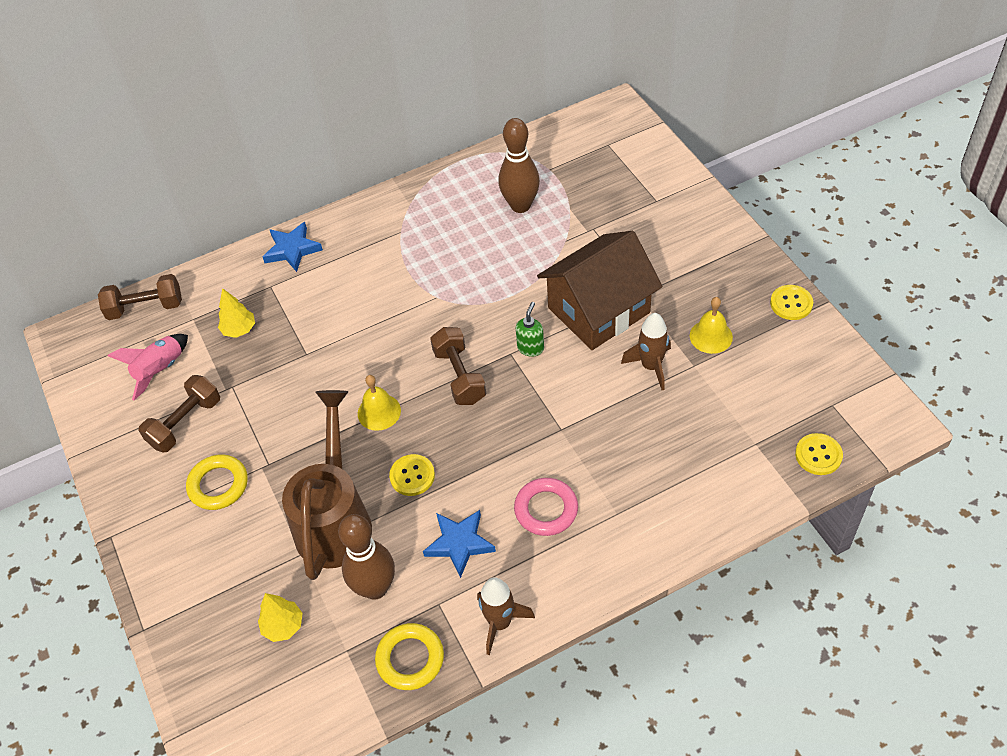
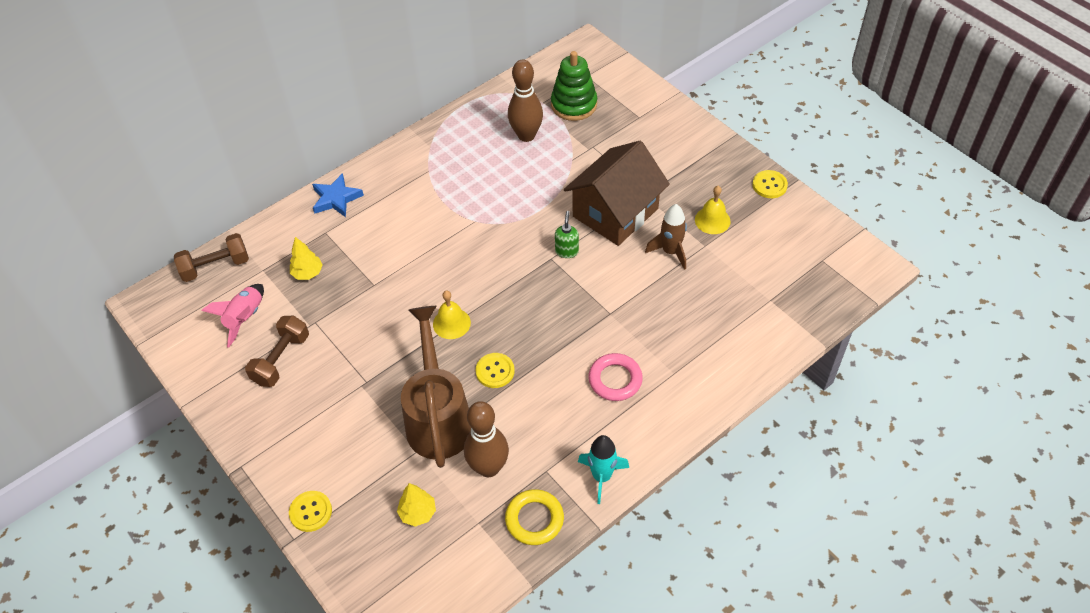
camera: 15 degrees left, 0 degrees up
(218, 485) = (326, 406): yellow ring -> none
(459, 376) = (513, 283): brown dumbbell -> none
(459, 543) = (550, 419): blue star -> none
(500, 623) = (602, 477): brown rocket -> turquoise rocket
(584, 176) = (574, 105): none -> green stacking toy
(818, 455) = (821, 301): yellow button -> yellow button (311, 512)

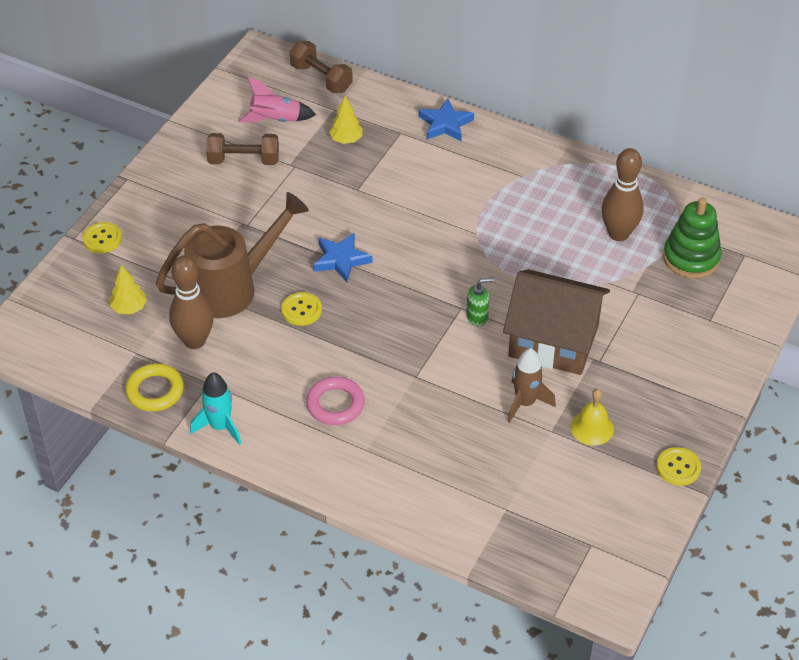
camera: 65 degrees right, 5 degrees down
(451, 323) = (341, 260): yellow bell -> blue star

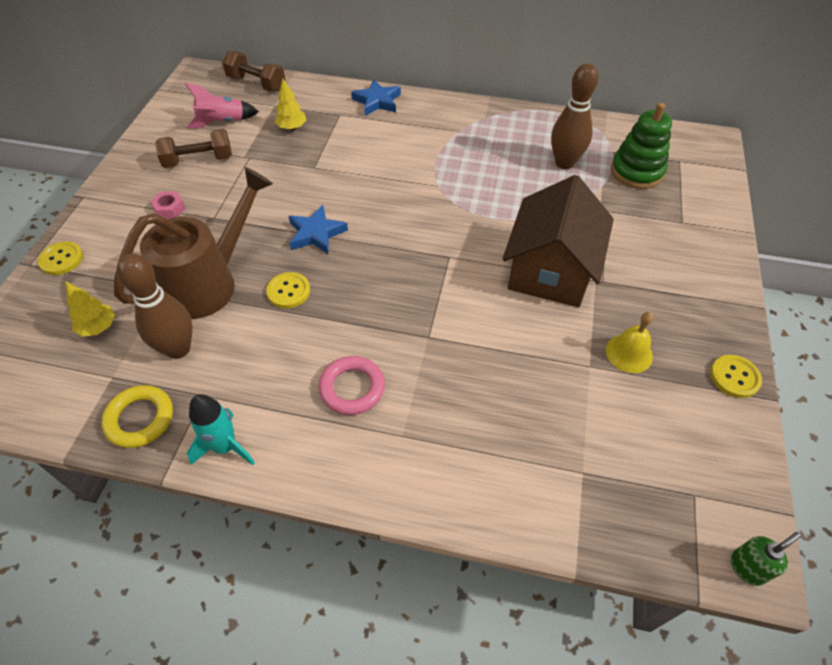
camera: 15 degrees left, 5 degrees up
(207, 207) = (169, 209): none -> pink nut
(477, 317) = (468, 262): green soap dispenser -> green soap dispenser (747, 567)
(525, 403) = (551, 341): brown rocket -> none
(553, 340) = (550, 270): brown house -> brown house turned 75 degrees counterclockwise

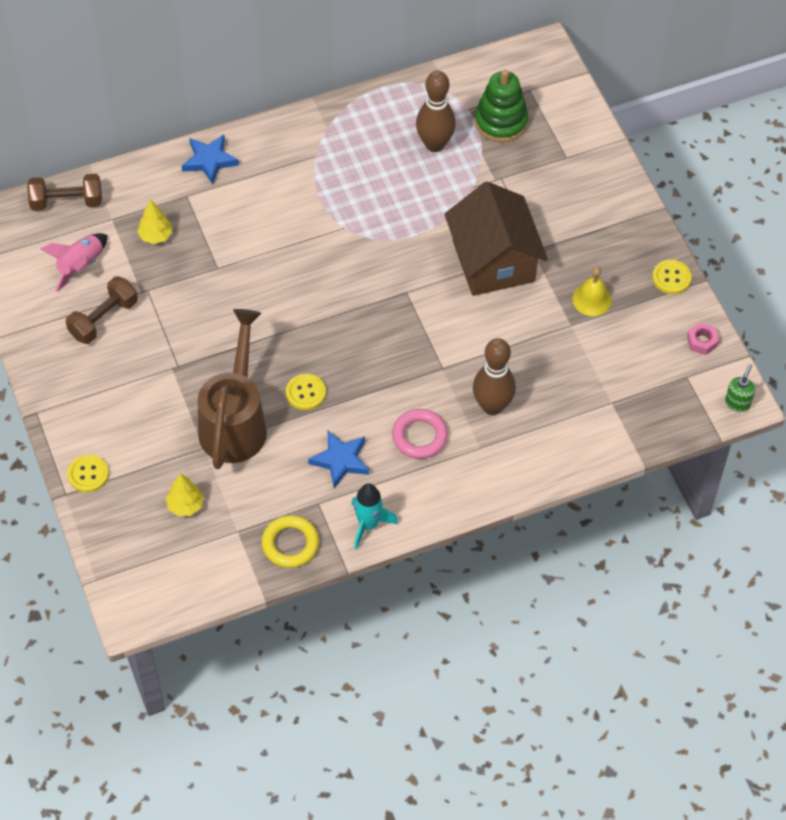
camera: 35 degrees left, 5 degrees up
(169, 209) = (130, 379): pink nut -> pink nut (702, 341)
(178, 349) = (265, 484): brown bowling pin -> brown bowling pin (492, 406)
(316, 233) = (281, 331): blue star -> blue star (340, 460)

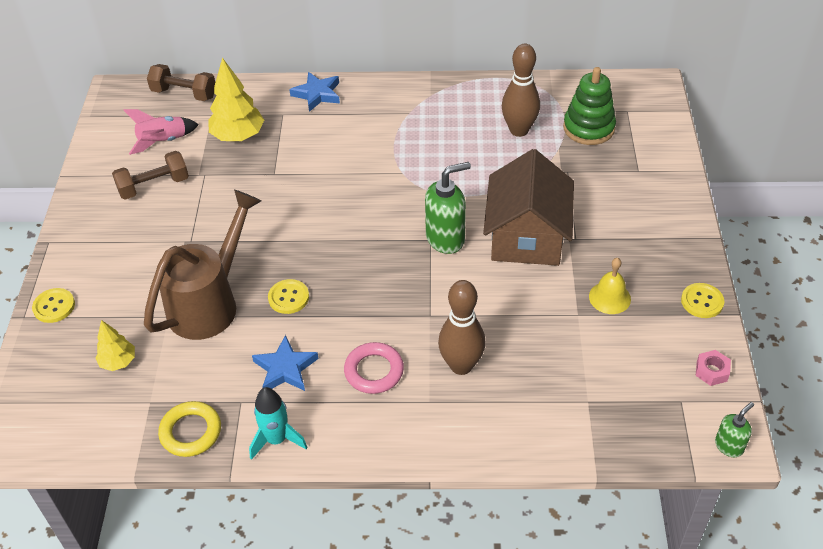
camera: 25 degrees right, 10 degrees down
(155, 236) = (238, 136): yellow tree -> yellow tree, size x1.72
(420, 286) = (446, 238): none -> green soap dispenser

